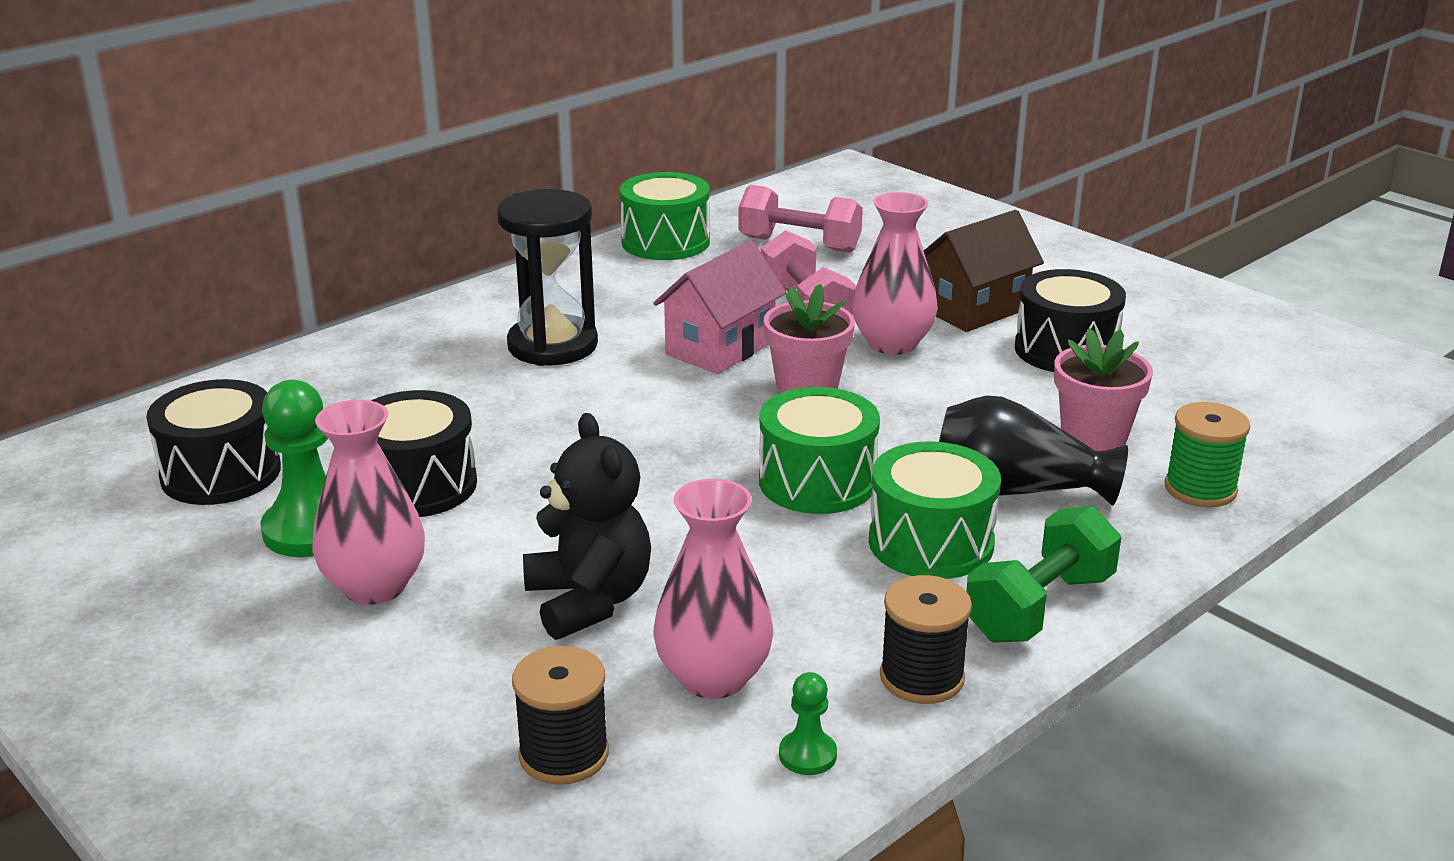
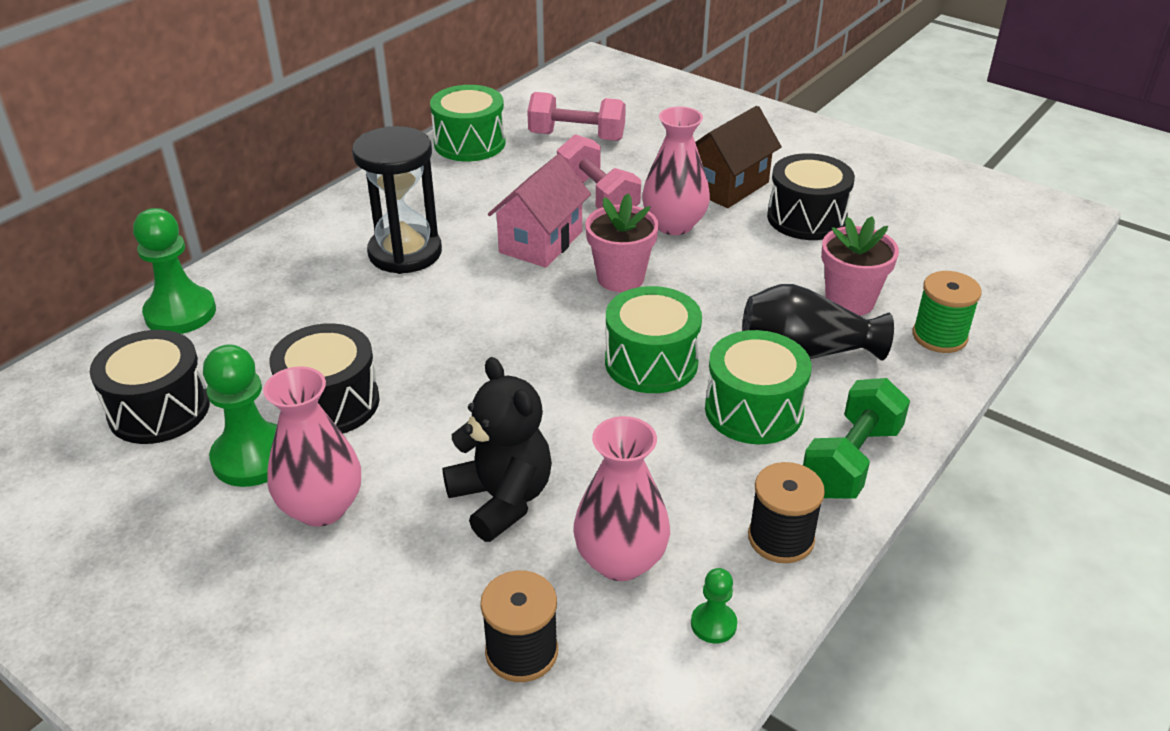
camera: 10 degrees left, 10 degrees up
(274, 382) = (180, 313): none -> green pawn

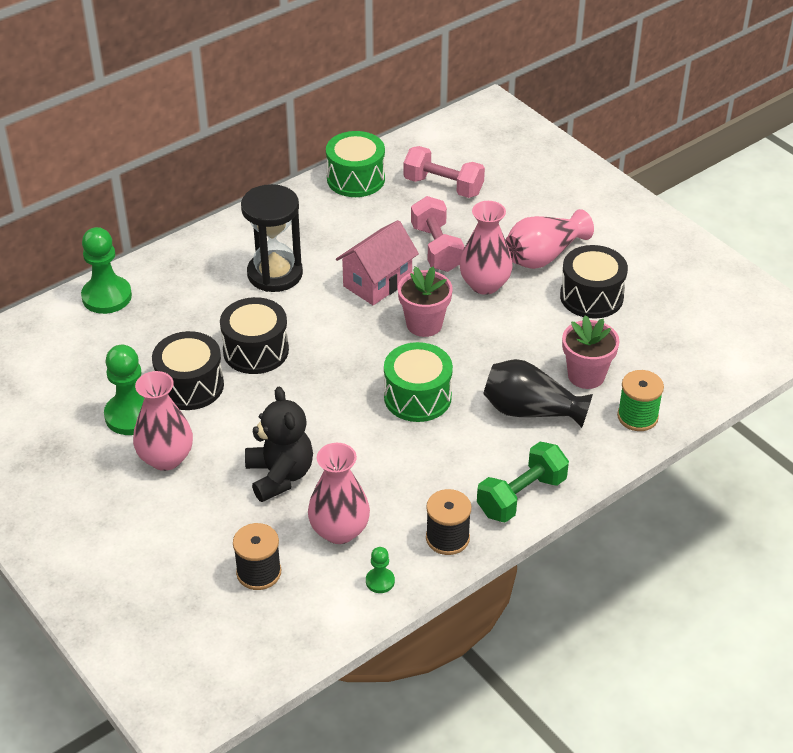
camera: 15 degrees right, 5 degrees up
(159, 409) = (79, 369): black drum -> black drum (256, 350)
(728, 186) = (543, 256): brown house -> pink vase
(753, 410) = (472, 447): green drum -> none

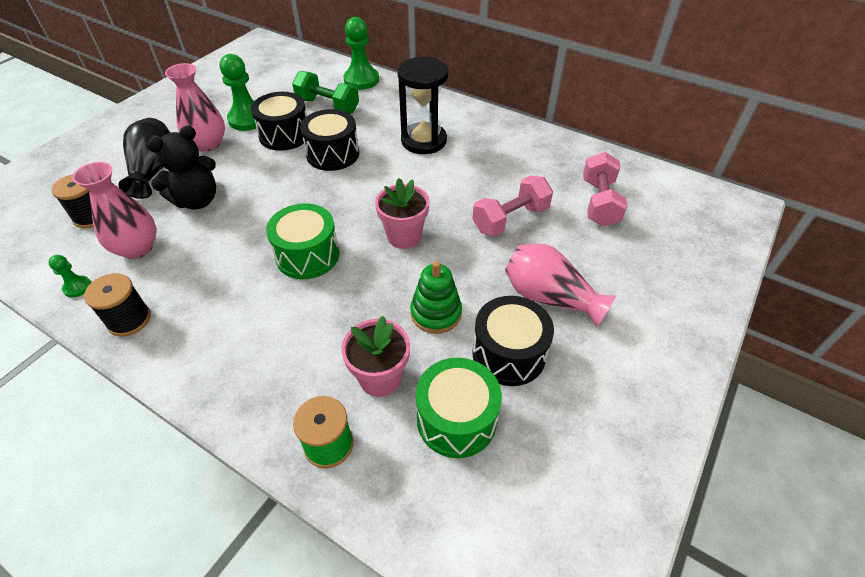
camera: 70 degrees right, 5 degrees up
(356, 179) = (567, 151): green drum -> green drum (456, 419)
(377, 282) = (444, 195): pink house -> none
(484, 284) = (479, 263): pink vase -> none
(521, 496) = (188, 363): green dumbbell -> green dumbbell (328, 106)
(530, 411) = (311, 342): black vase -> black vase (154, 170)
(531, 327) = (436, 313): none -> green stacking toy

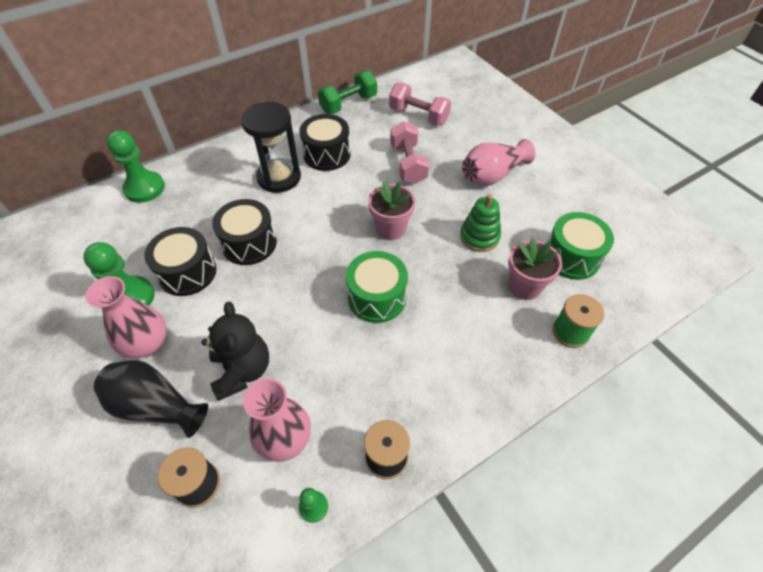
camera: 65 degrees left, 5 degrees up
(328, 106) = (166, 226): green dumbbell -> green dumbbell (348, 104)
(509, 353) = (530, 213): black drum -> black drum (327, 154)

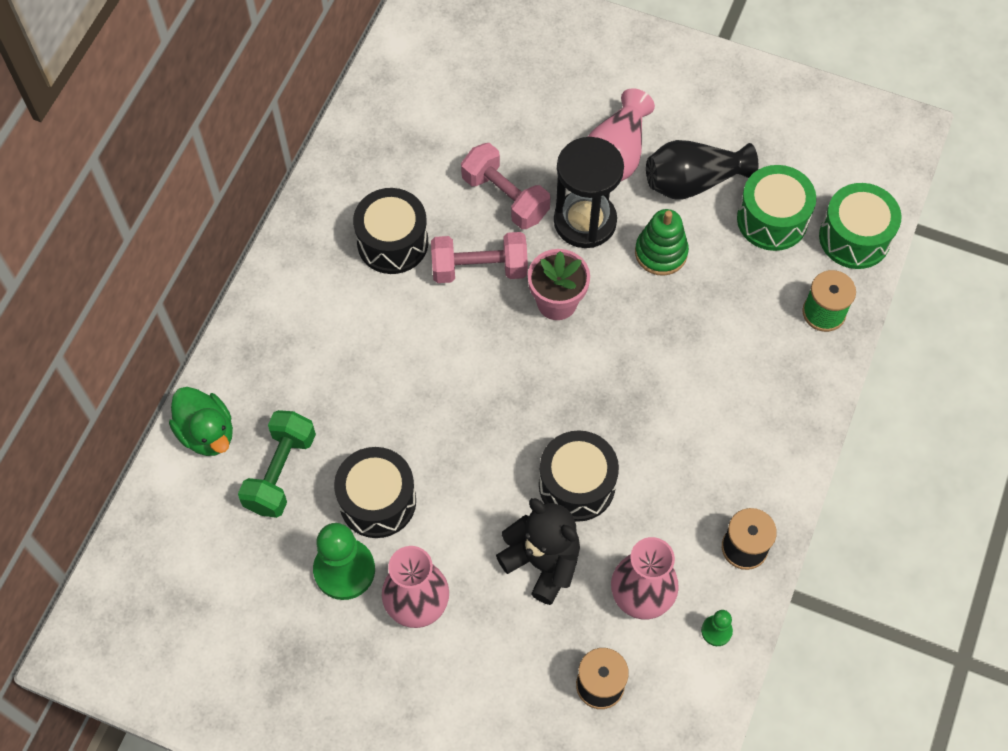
camera: 35 degrees left, 10 degrees up
(144, 188) = (207, 433): green pawn -> green duck
(156, 406) = (491, 652): black vase -> black vase (693, 182)
(249, 243) = (413, 422): black drum -> black drum (577, 485)
(279, 177) = (364, 313): black hourglass -> black hourglass (585, 221)
(348, 104) = (349, 143): green dumbbell -> green dumbbell (280, 472)
(377, 297) = (609, 396): green drum -> green drum (854, 237)
(418, 116) = (458, 111): pink dumbbell -> pink dumbbell (479, 269)
(524, 286) = (748, 287): pink flower pot -> none

